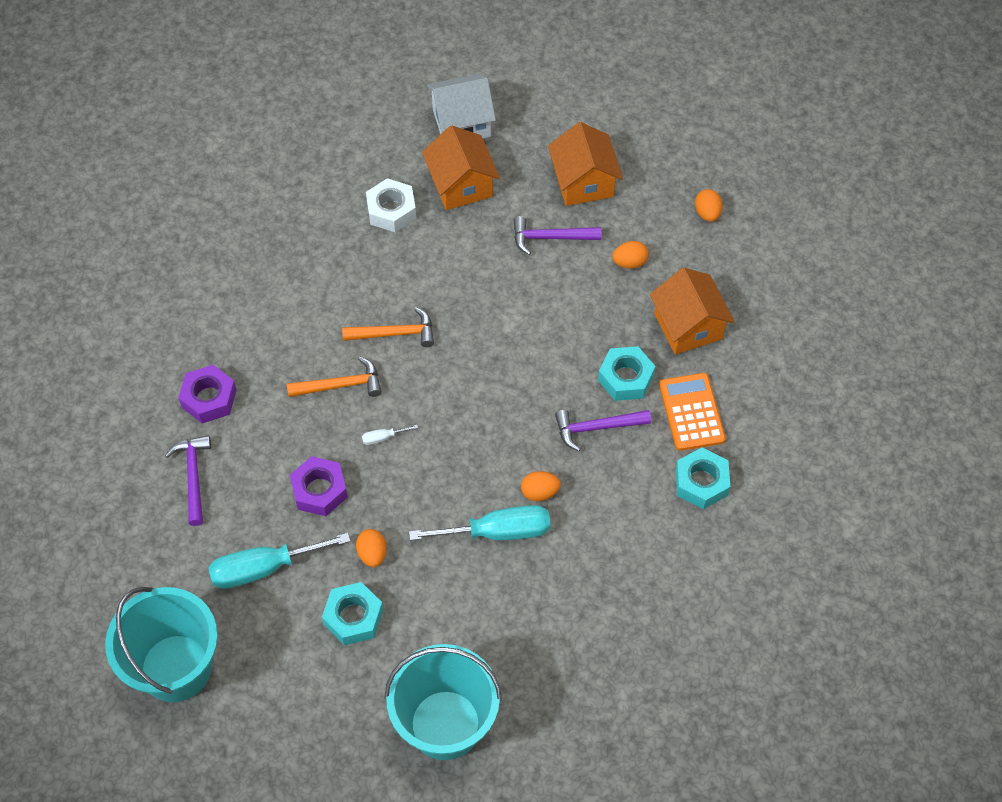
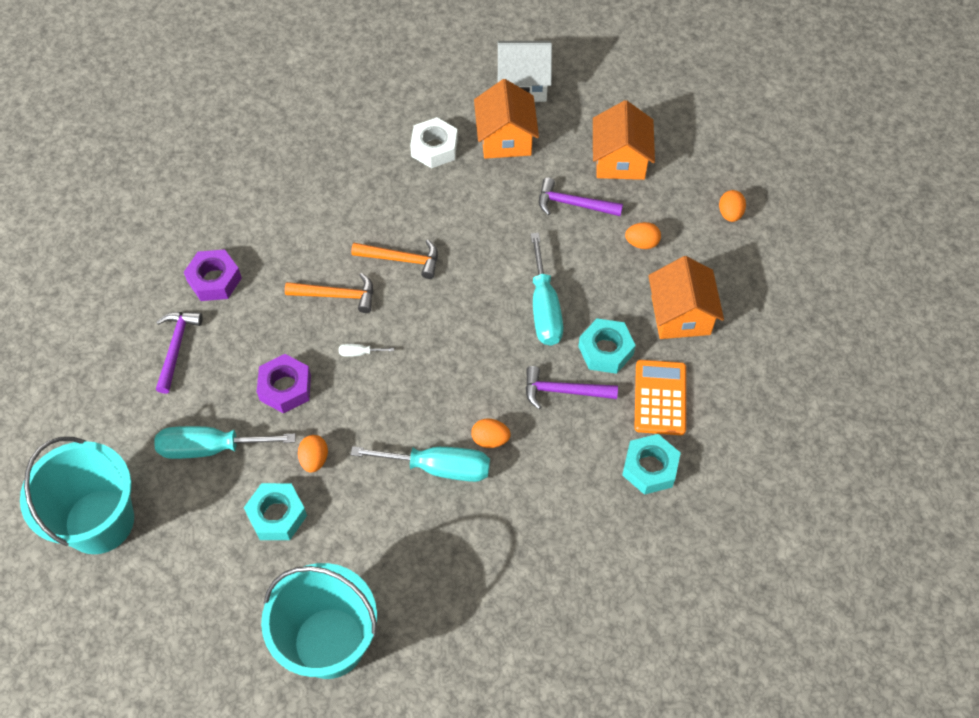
camera: 15 degrees right, 0 degrees up
(553, 350) = (544, 308): none -> turquoise screwdriver

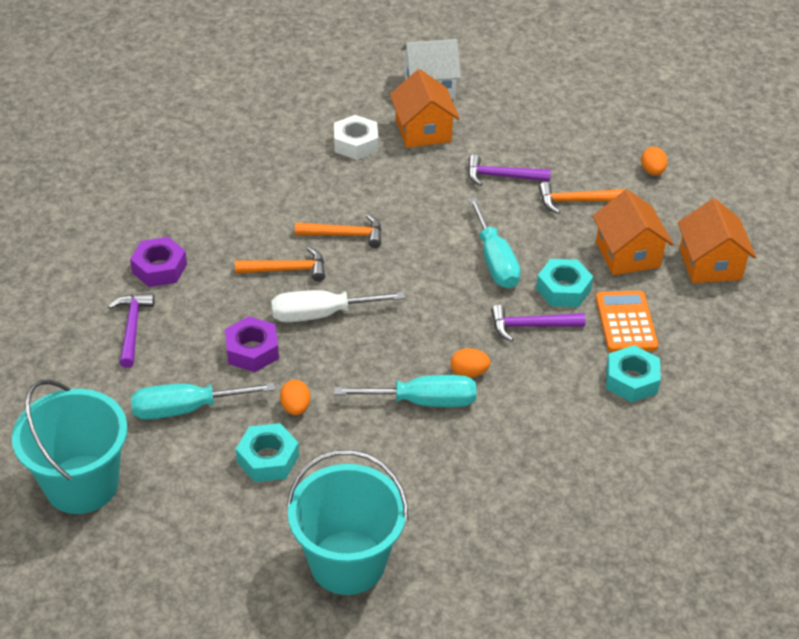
camera: 10 degrees left, 15 degrees down
(359, 353) = (321, 314): white screwdriver -> white screwdriver, size x2.40
(620, 160) = (537, 138): orange house -> orange house (710, 264)
(641, 243) = (575, 201): orange egg -> orange hammer

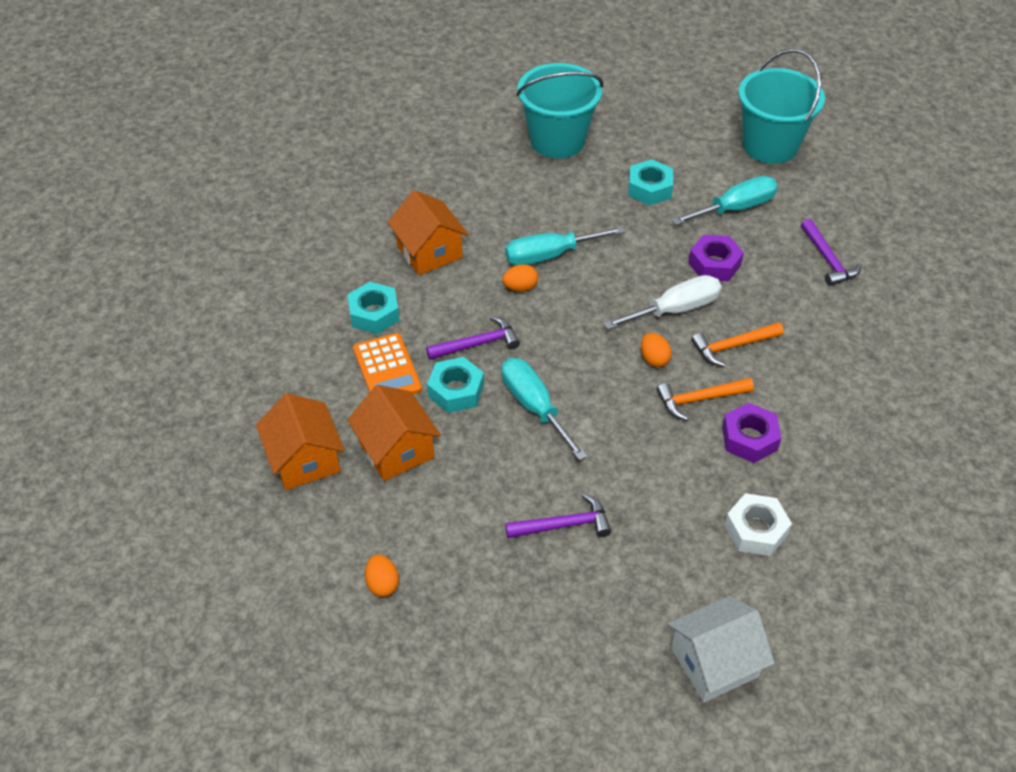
camera: 165 degrees right, 5 degrees up
(159, 268) = (850, 319): purple nut -> purple nut (749, 438)
(295, 407) = (650, 228): orange egg -> orange egg (654, 359)
(423, 131) = (686, 575): orange house -> orange house (429, 252)
(575, 201) = (468, 509): orange hammer -> none

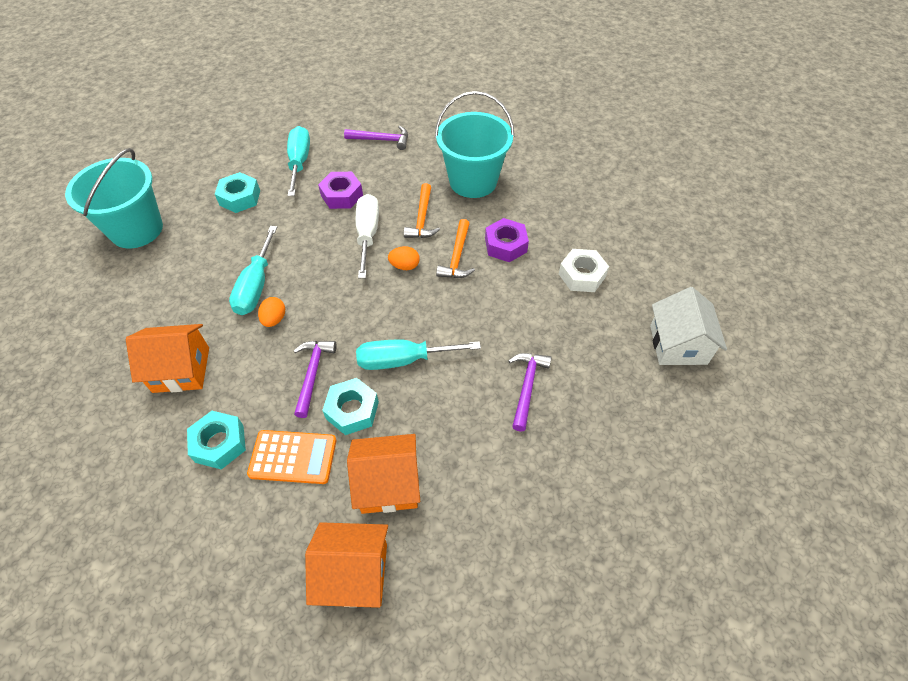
camera: 65 degrees left, 5 degrees up
(382, 584) = (526, 550): orange egg -> none
(770, 145) = (257, 120): turquoise bucket -> turquoise bucket (473, 181)

